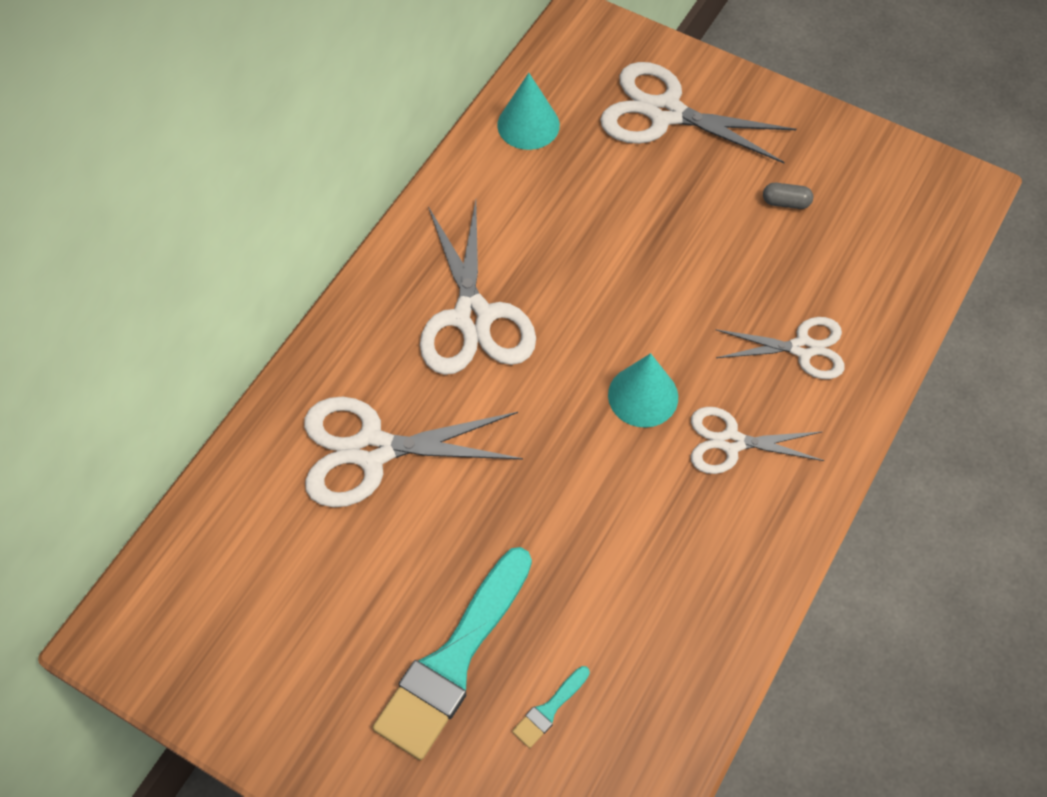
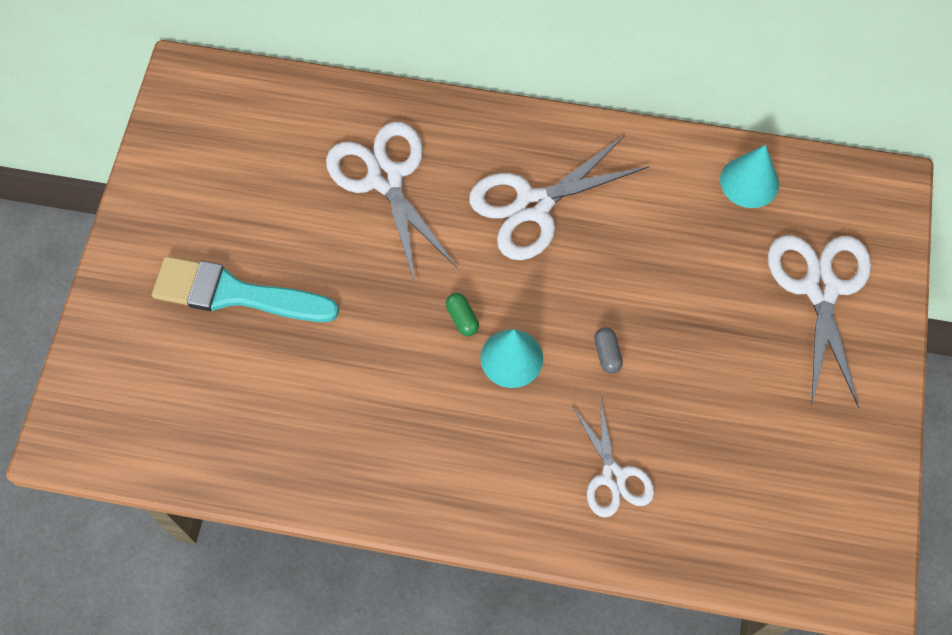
camera: 70 degrees right, 5 degrees up
(549, 709) = (217, 372): turquoise brush -> none
(579, 427) = (462, 318): none -> green capsule
(731, 442) = (494, 441): white scissors -> none
(785, 202) = (768, 421): grey capsule -> grey capsule (607, 354)

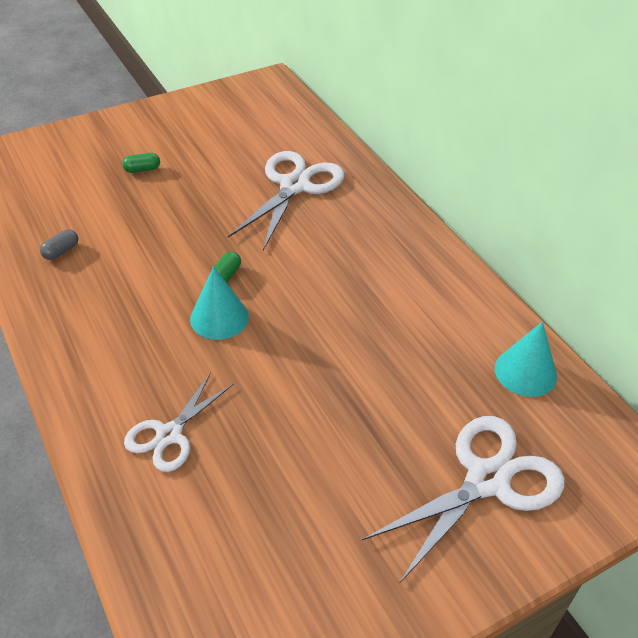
camera: 50 degrees right, 20 degrees down
(235, 293) = (142, 169): turquoise brush -> green capsule
(533, 206) = (355, 262): white scissors -> none
(607, 354) = (276, 370): grey capsule -> grey capsule (61, 251)

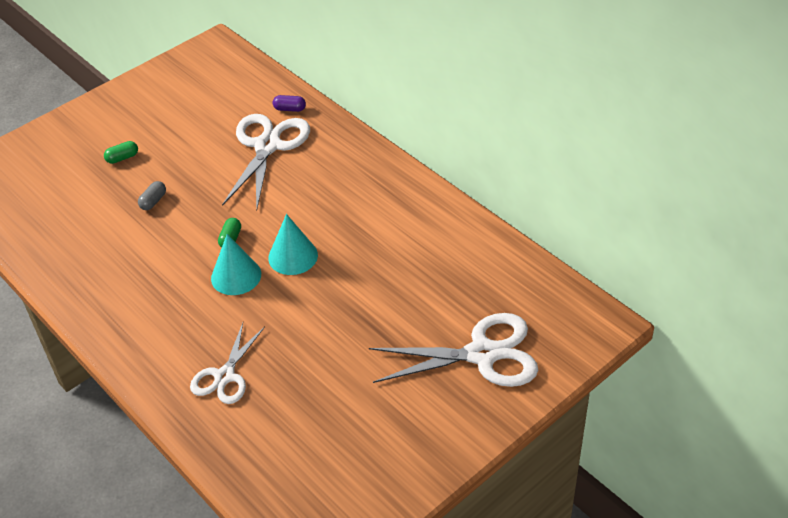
camera: 10 degrees left, 0 degrees up
(61, 251) = (76, 248): grey capsule -> grey capsule (153, 201)
(328, 154) = (290, 109): none -> purple capsule
(487, 480) = (482, 354): white scissors -> white scissors turned 45 degrees clockwise
(525, 372) = (498, 266): turquoise cone -> turquoise cone (293, 256)

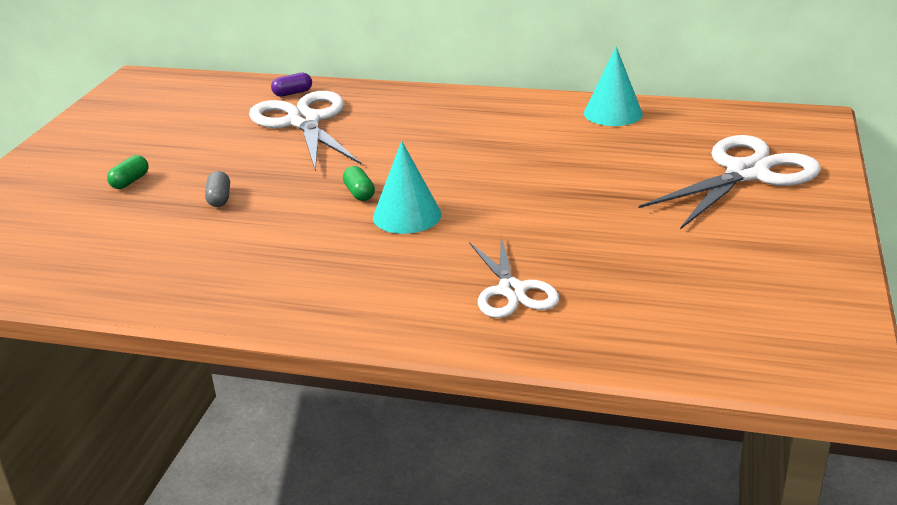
camera: 35 degrees left, 15 degrees down
(293, 256) = (450, 181): turquoise cone -> turquoise cone (613, 113)

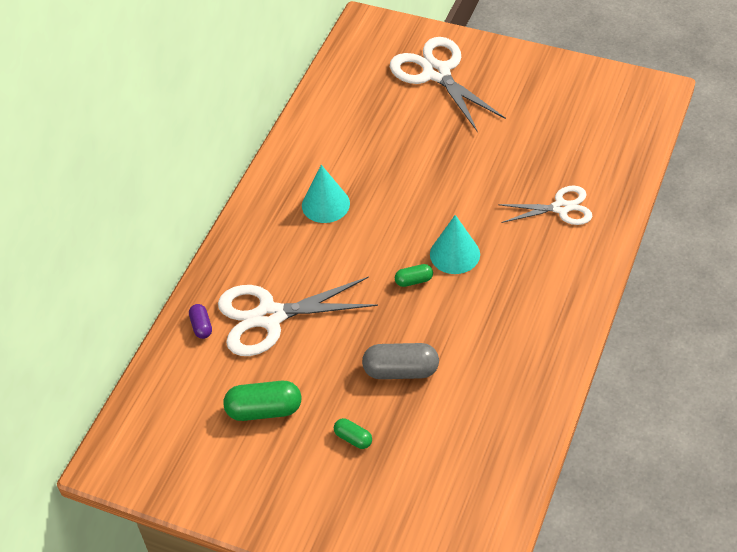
camera: 80 degrees left, 20 degrees up
(180, 133) = (264, 410): none -> green capsule
(219, 199) = (401, 370): grey capsule -> grey capsule, size x1.85
(613, 113) = (321, 121): turquoise cone -> turquoise cone (325, 204)

